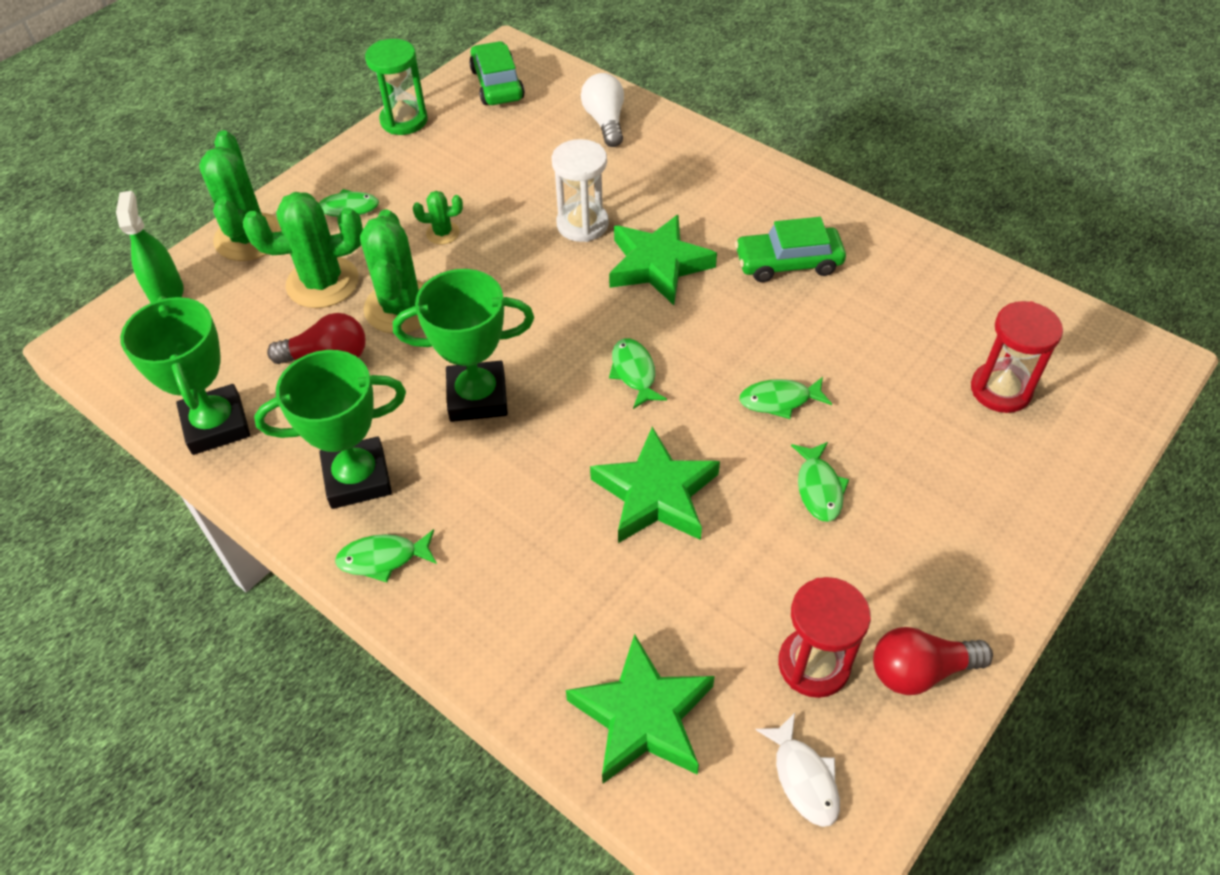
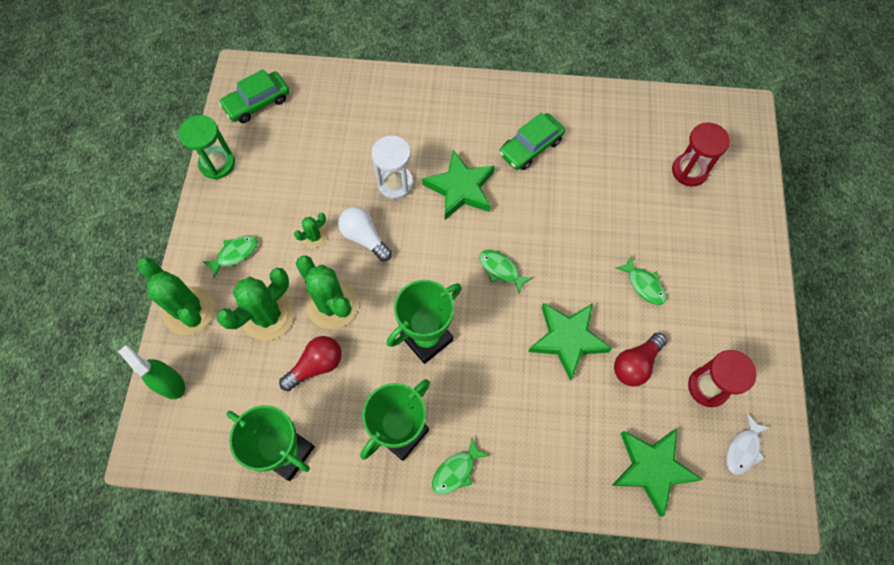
camera: 35 degrees left, 15 degrees up
(497, 84) = (257, 102): green car -> green car turned 75 degrees counterclockwise
(605, 122) = (351, 98): white light bulb -> white light bulb (364, 238)
(779, 400) = (588, 242): green fish -> none
(804, 778) = (743, 449): white fish -> white fish turned 90 degrees clockwise
(920, 671) = (755, 358): red light bulb -> red light bulb (635, 364)

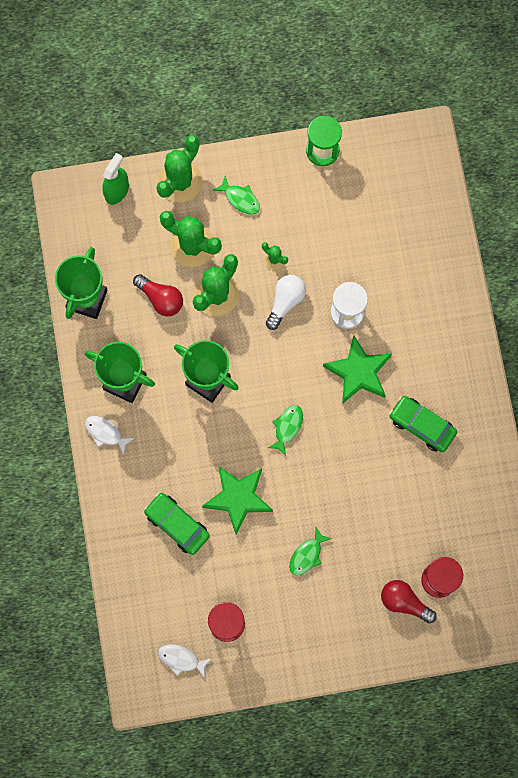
camera: 75 degrees right, 10 degrees up
(257, 102) = (397, 161): green car -> green car (177, 524)
(456, 471) = (105, 433): green fish -> white fish
(635, 364) = (231, 559): red light bulb -> red light bulb (404, 602)
(652, 468) = (146, 587): green star -> none

